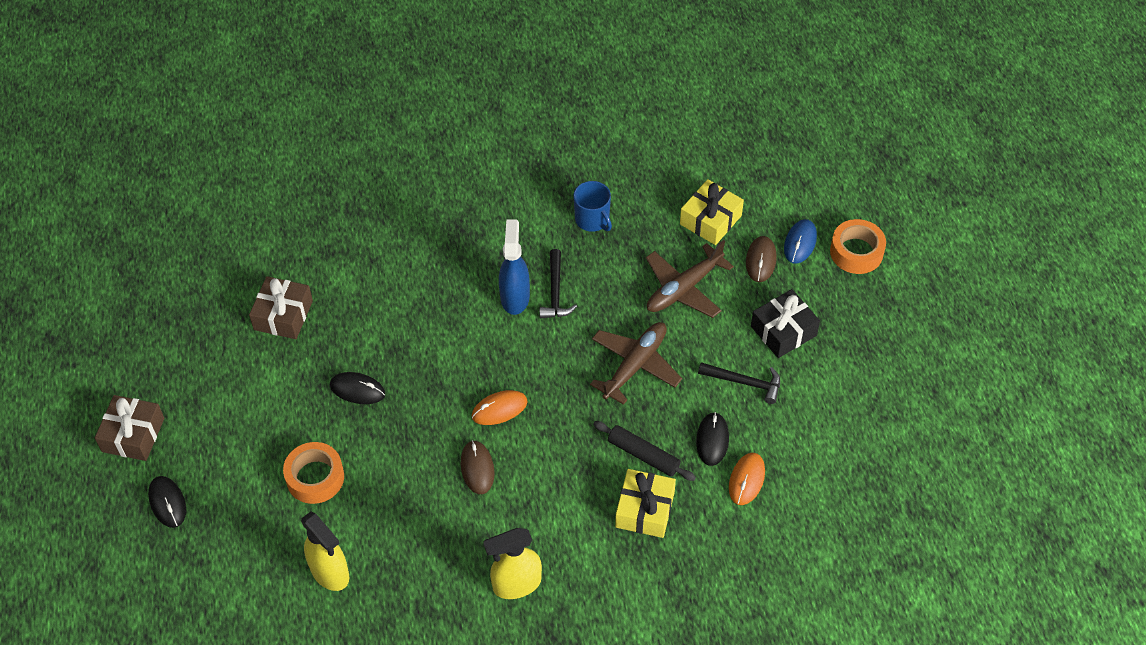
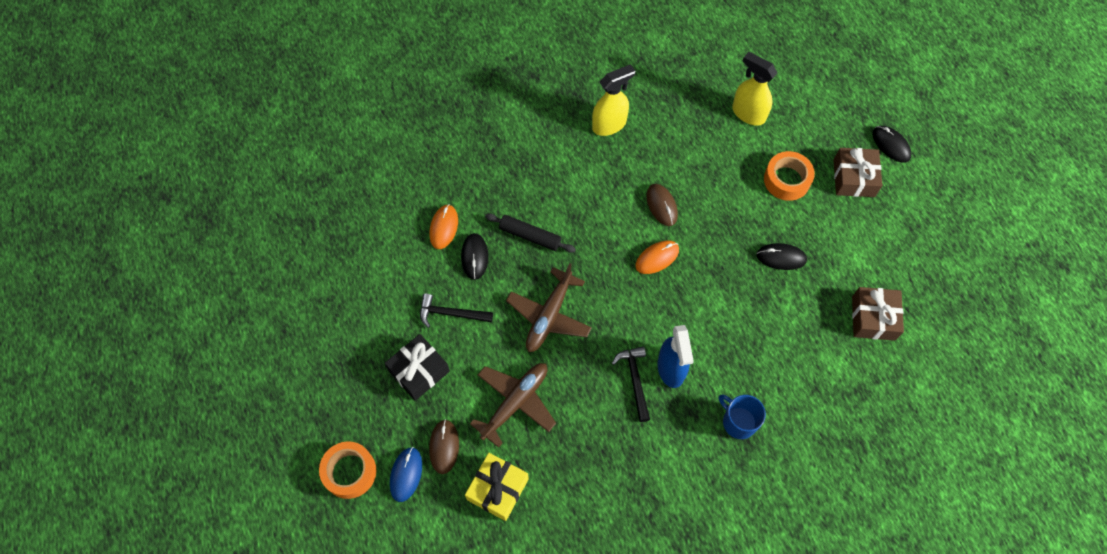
camera: 170 degrees right, 10 degrees up
(133, 435) = (945, 193): brown gift -> brown gift (854, 178)
(592, 219) = (616, 470): blue mug -> blue mug (738, 422)
(644, 510) = (522, 192): yellow gift -> none

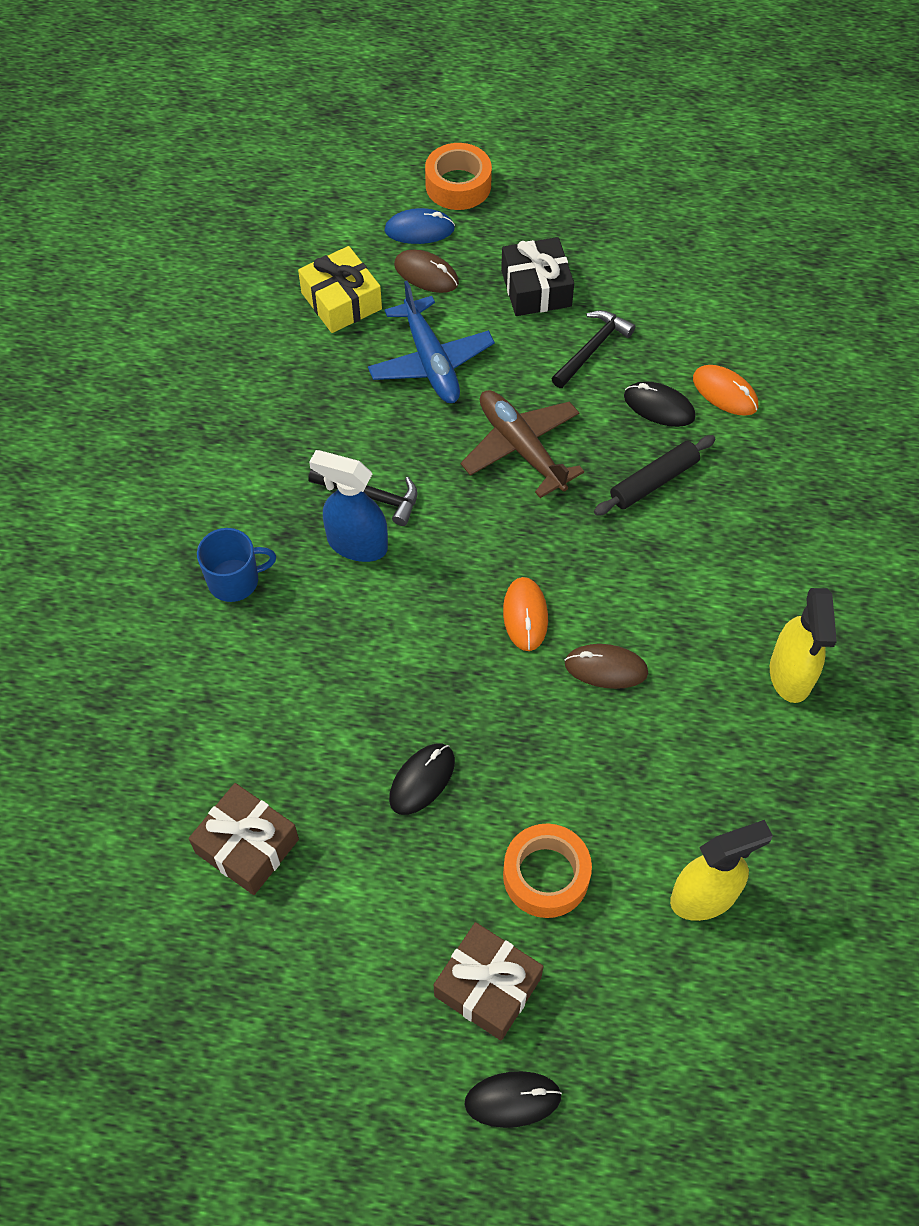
camera: 120 degrees right, 5 degrees down
(406, 474) = (419, 230): blue mouse -> blue mouse turned 45 degrees counterclockwise
(515, 402) = (431, 362): brown plane -> blue plane

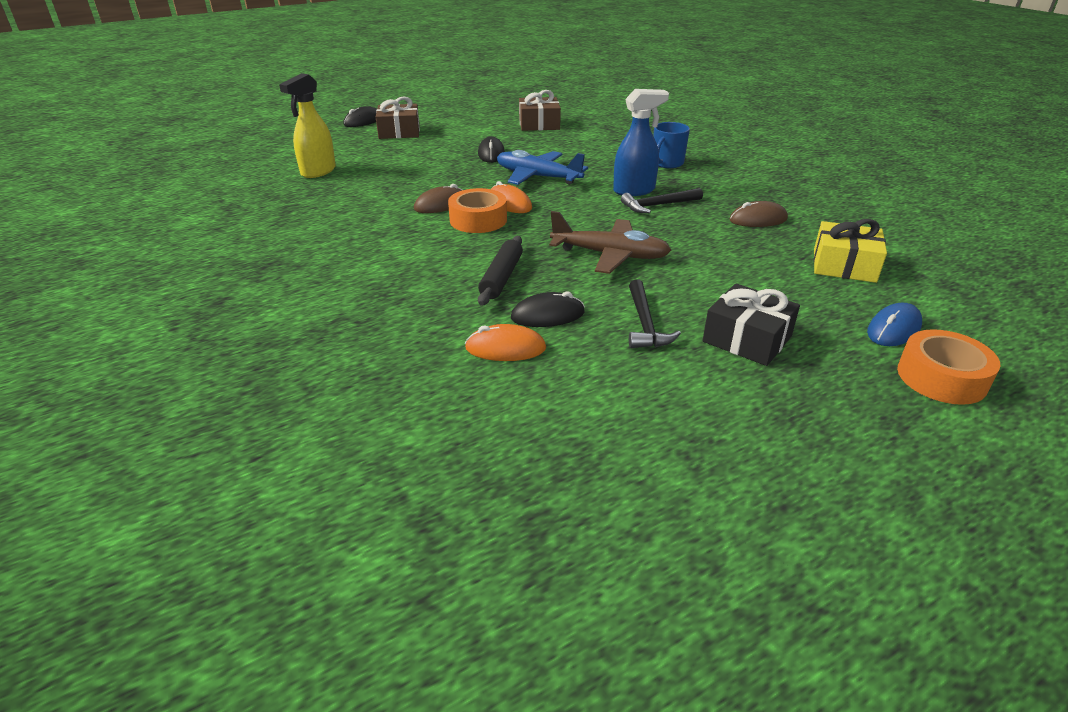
camera: 140 degrees right, 25 degrees down
(426, 274) = (831, 306): brown mouse -> brown mouse (758, 220)
(431, 362) = (734, 265): blue plane -> blue plane (537, 177)
(546, 875) = (403, 154): orange tape -> orange tape (478, 220)
(790, 675) = (322, 240): yellow spray bottle -> none

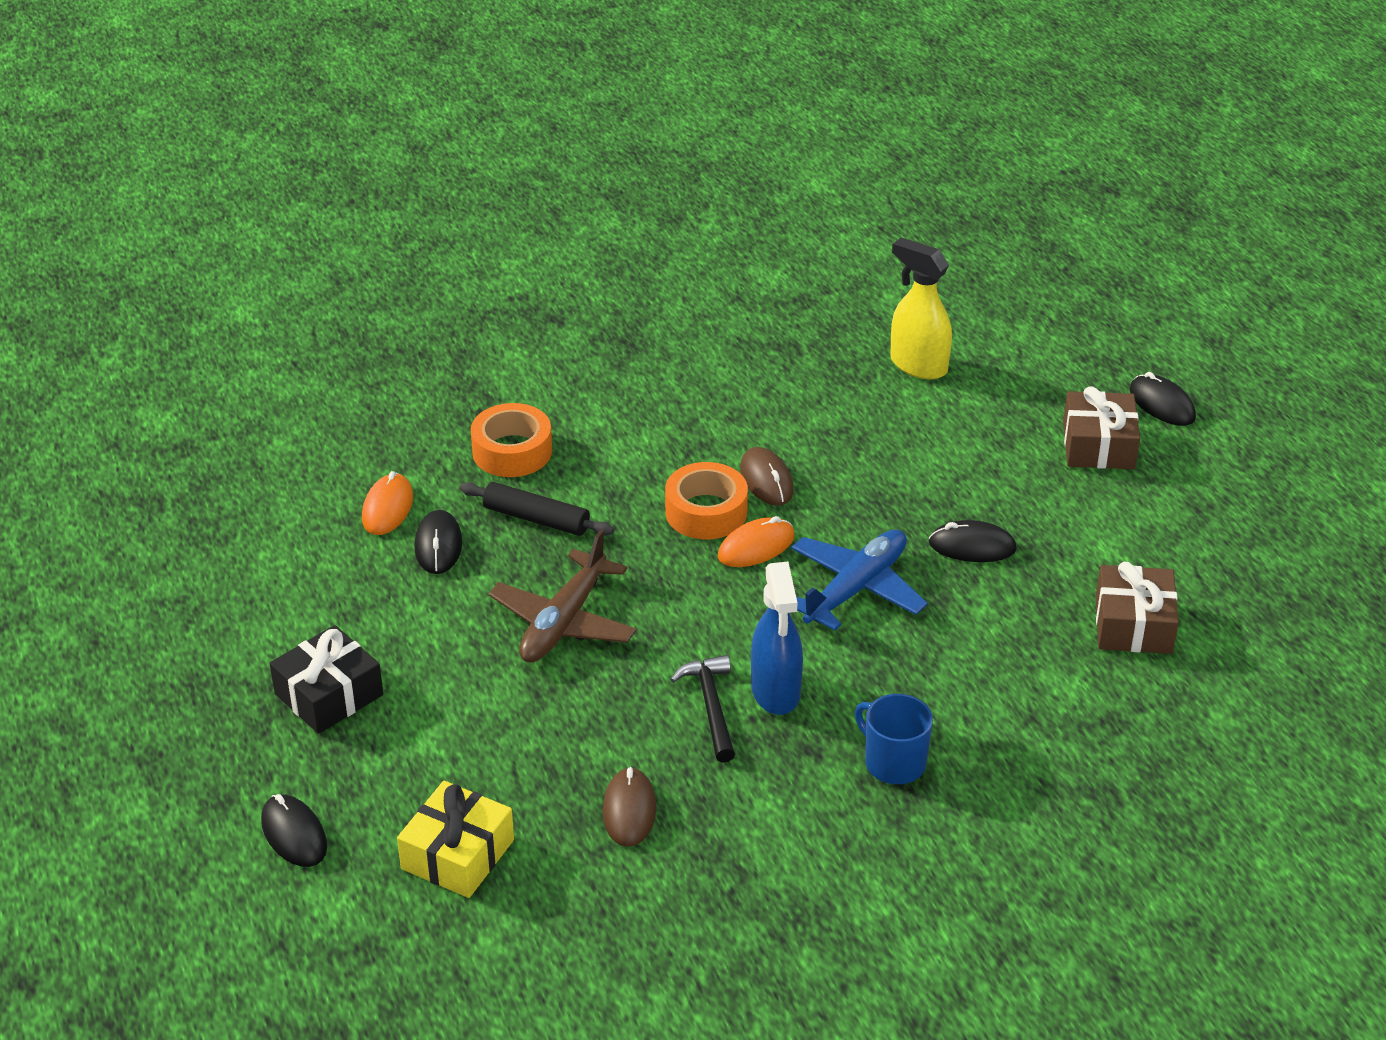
camera: 100 degrees right, 5 degrees up
(645, 324) = (391, 619): black hammer -> none
(893, 329) = (294, 834): blue mouse -> black mouse
(941, 378) = (193, 831): orange tape -> orange tape (512, 451)

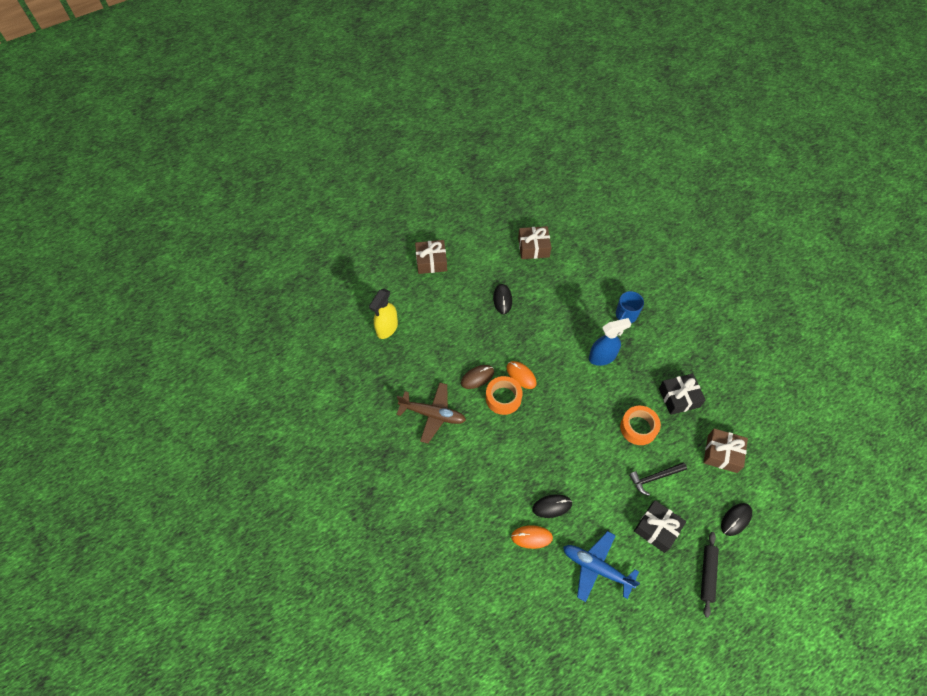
camera: 100 degrees left, 20 degrees up
(458, 854) = (722, 453): yellow gift -> brown gift
(512, 451) = (478, 489): orange tape -> orange tape (638, 428)
(536, 518) = (523, 467): black rolling pin -> black rolling pin (707, 574)
(563, 622) = (586, 442): brown plane -> brown plane (433, 414)
(629, 810) = (679, 397): brown mouse -> black gift
(711, 706) = (616, 378): black hammer -> black hammer (654, 478)
(856, 588) = (537, 336): blue plane -> blue plane (596, 568)
(1162, 404) = (401, 242): black mouse -> none

